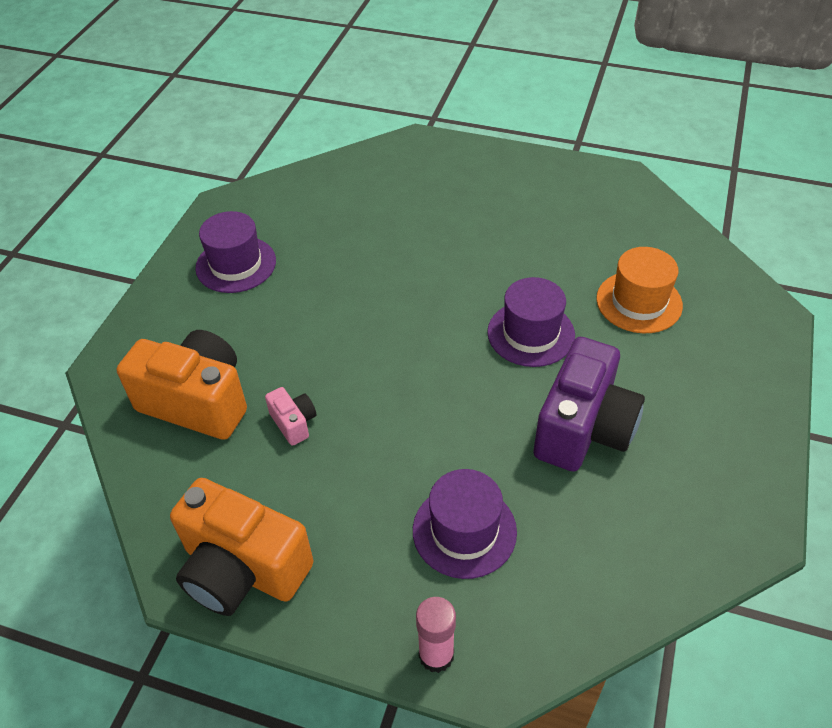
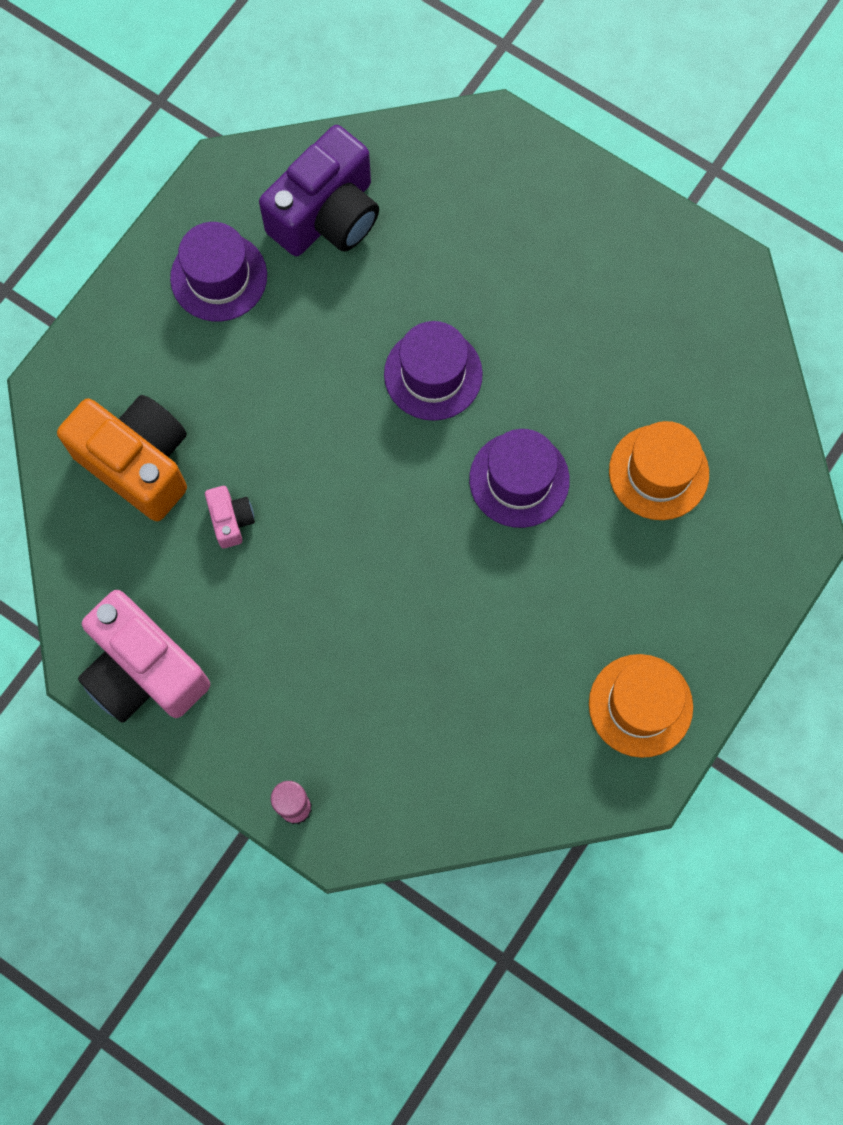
camera: 15 degrees right, 25 degrees up
(242, 569) = (144, 671): orange camera -> pink camera
(464, 531) = (362, 695): purple hat -> purple hat (433, 374)
(583, 429) = (525, 618): purple camera -> purple camera (327, 216)
(719, 468) = (640, 705): none -> orange hat

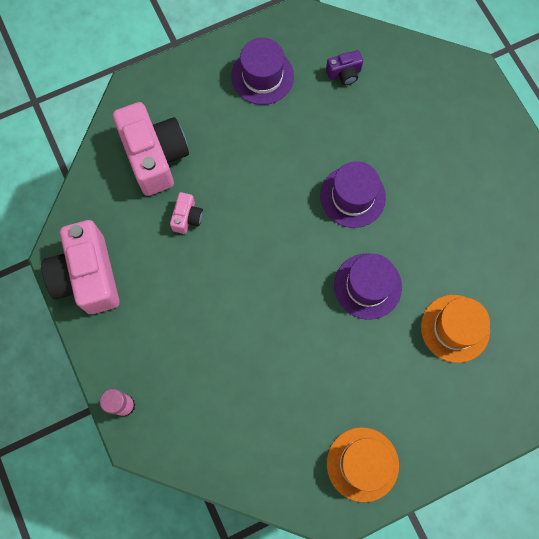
camera: 30 degrees right, 0 degrees up
(138, 463) = (155, 157): orange camera -> pink camera
(327, 216) = (344, 74): purple camera -> purple camera, size x0.45

